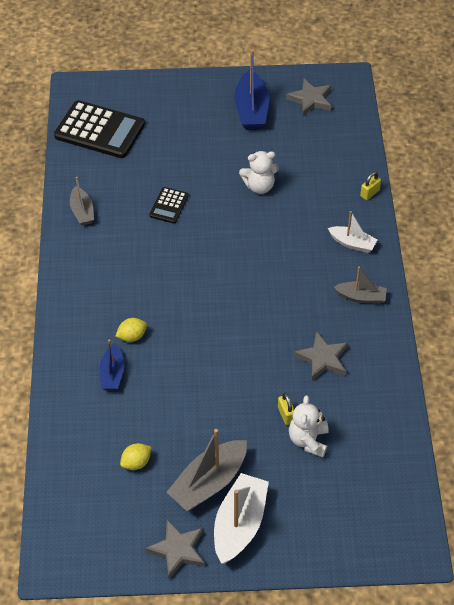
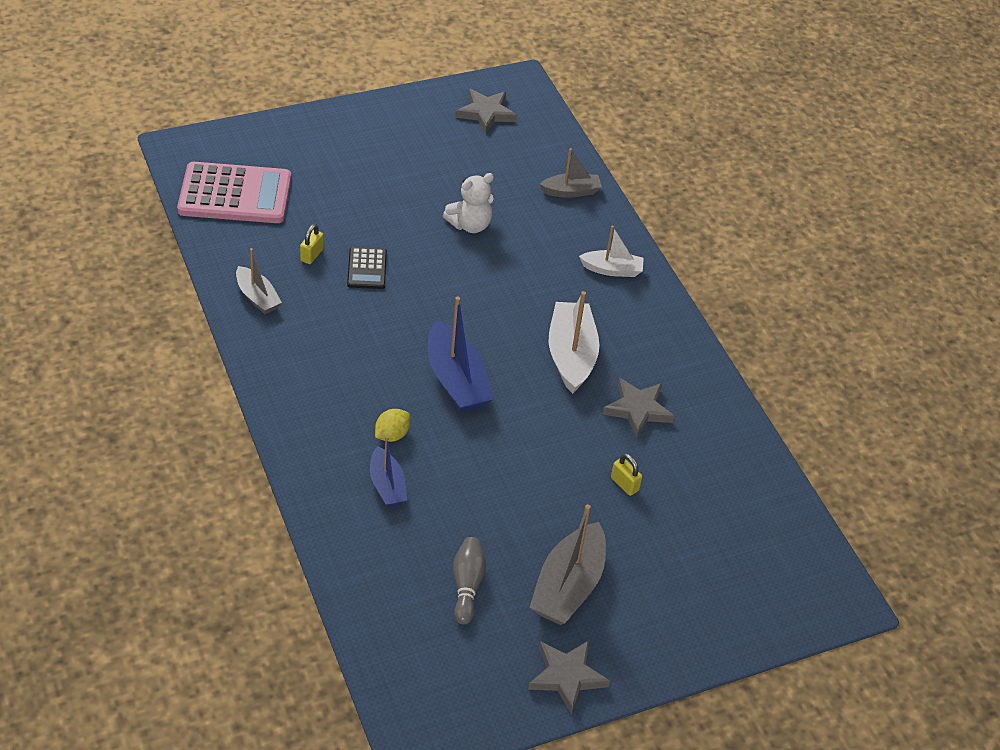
camera: 25 degrees left, 5 degrees down
(99, 130) = (235, 194): black calculator -> pink calculator
(136, 462) = (467, 585): yellow lemon -> grey bowling pin
(239, 524) = (628, 626): white boat -> white boat (571, 355)
(251, 110) = (419, 137): blue boat -> blue boat (456, 380)
(308, 440) = (664, 507): white teddy bear -> none
(361, 297) = (650, 329): grey boat -> grey boat (571, 191)
(369, 193) = (606, 208): yellow padlock -> yellow padlock (312, 255)

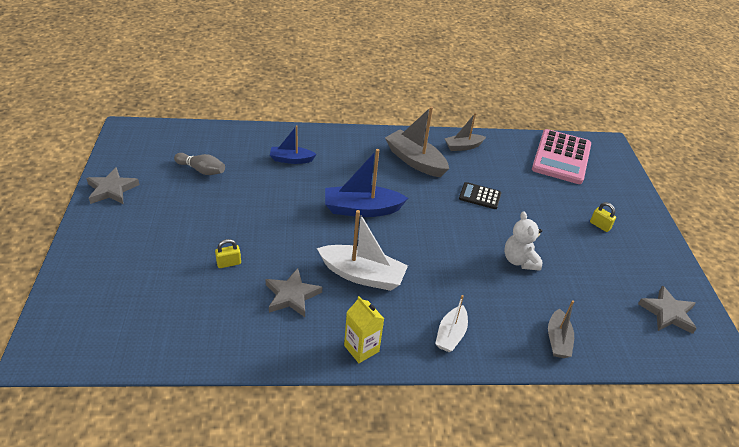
camera: 110 degrees right, 5 degrees down
(312, 255) = (497, 175): yellow padlock -> yellow padlock (600, 225)
(392, 435) = (328, 171): yellow lemon -> none
(568, 586) = (170, 209): grey boat -> grey boat (415, 161)
(671, 335) = (361, 348): none -> yellow carton

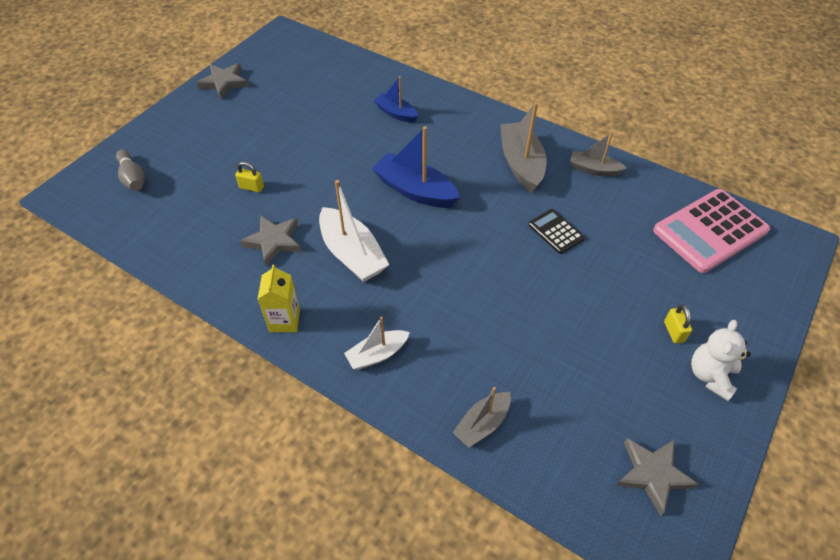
camera: 40 degrees right, 10 degrees up
(201, 170) = (308, 93): grey bowling pin -> grey bowling pin (133, 178)
(519, 260) = (528, 320): white teddy bear -> white teddy bear (710, 376)

